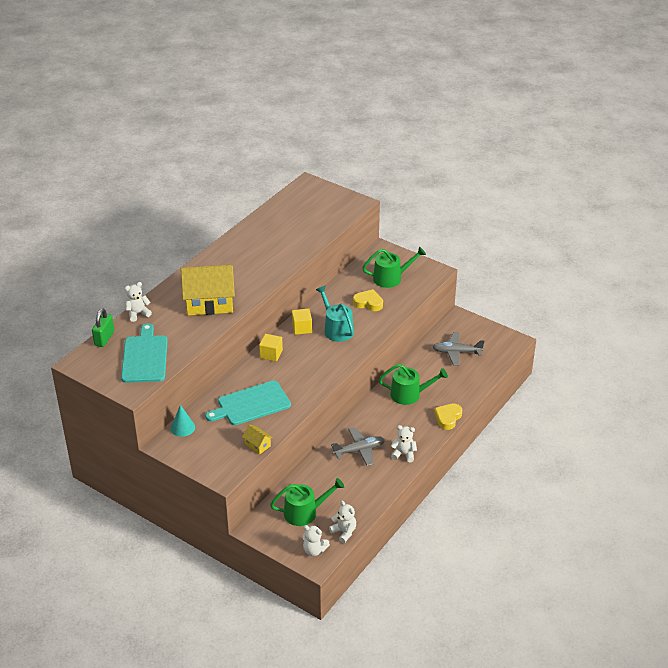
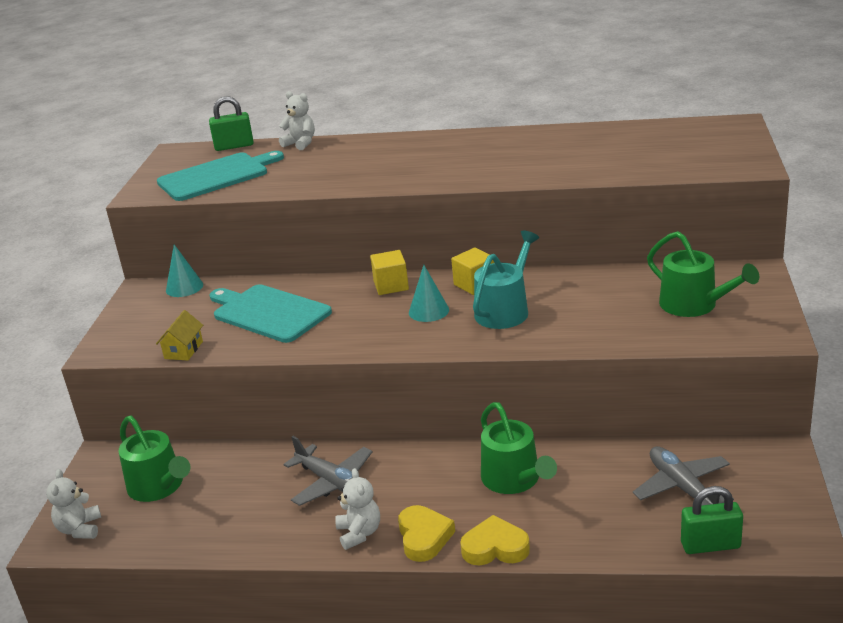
camera: 65 degrees right, 10 degrees down
(209, 303) = (367, 169): yellow house -> none
(311, 351) = (428, 311): none -> turquoise cone
(344, 532) = (133, 543): white teddy bear -> none
(368, 303) = (603, 310): yellow heart -> yellow heart (424, 537)
(494, 362) = (710, 545): none -> green padlock

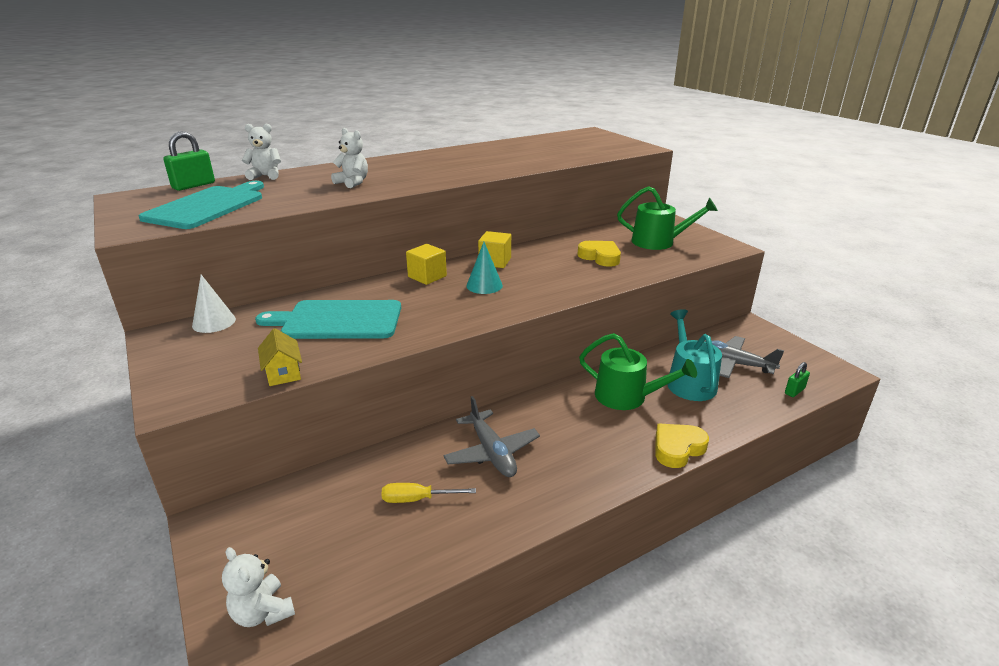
camera: 40 degrees left, 0 degrees up
(159, 486) = (317, 525): green watering can -> none
(184, 287) = (214, 322): turquoise cone -> white cone
(239, 496) = (417, 499): none -> yellow screwdriver
(332, 482) = (492, 452): grey plane -> grey plane turned 60 degrees clockwise
(359, 533) = (565, 483): white teddy bear -> white teddy bear (353, 183)
(424, 537) = (618, 463): yellow heart -> yellow heart (600, 257)
(505, 310) = (542, 272): turquoise watering can -> turquoise watering can (689, 382)
(710, 545) = (794, 391): green padlock -> green padlock, size x0.60

